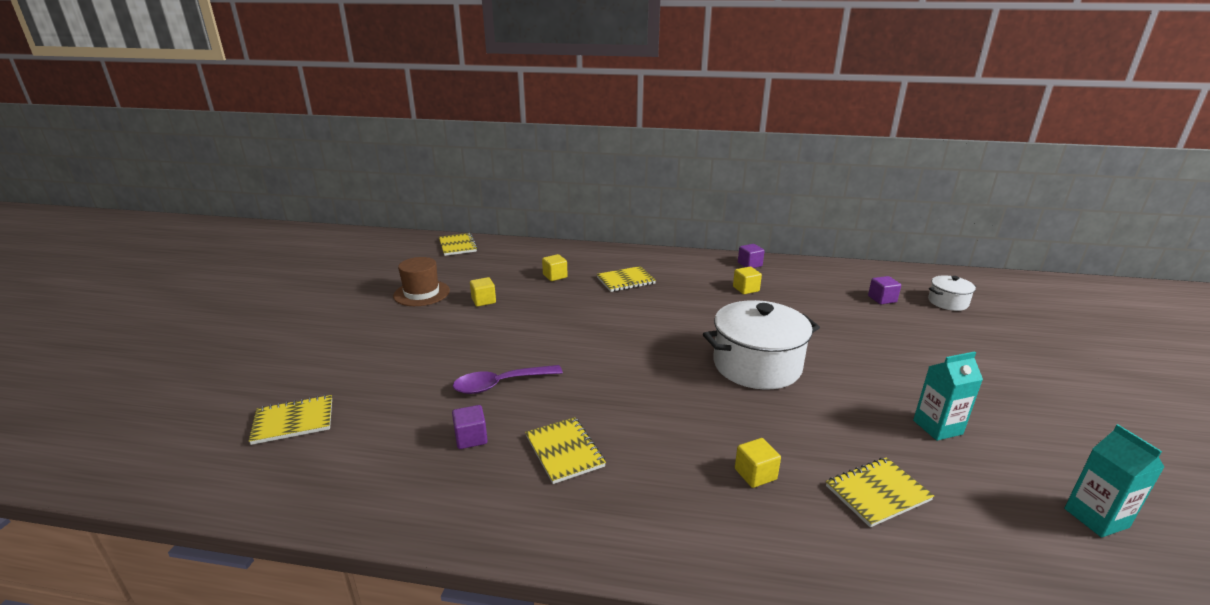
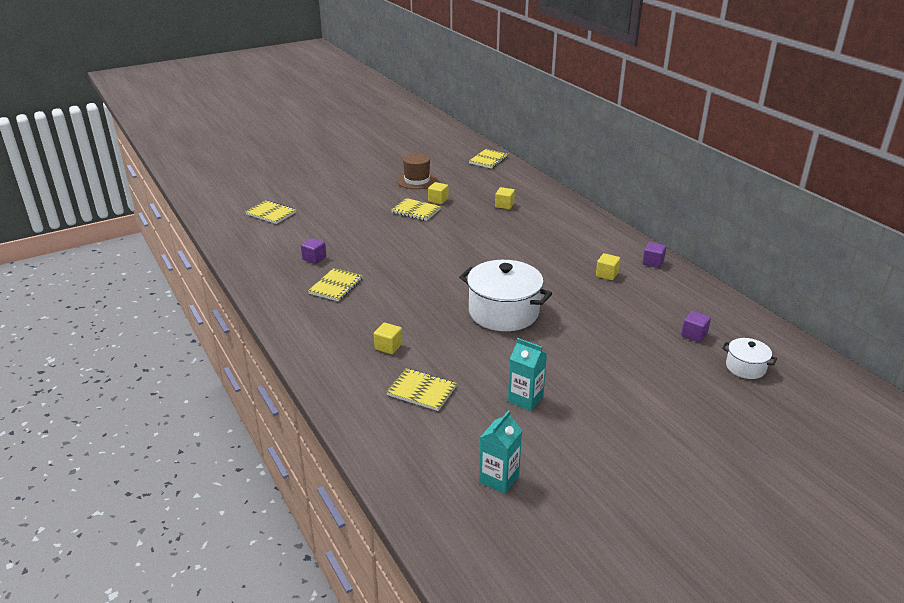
camera: 50 degrees right, 5 degrees up
(500, 384) = (365, 245): purple spoon -> none
(626, 281) = (540, 229): yellow notebook -> yellow notebook (416, 211)

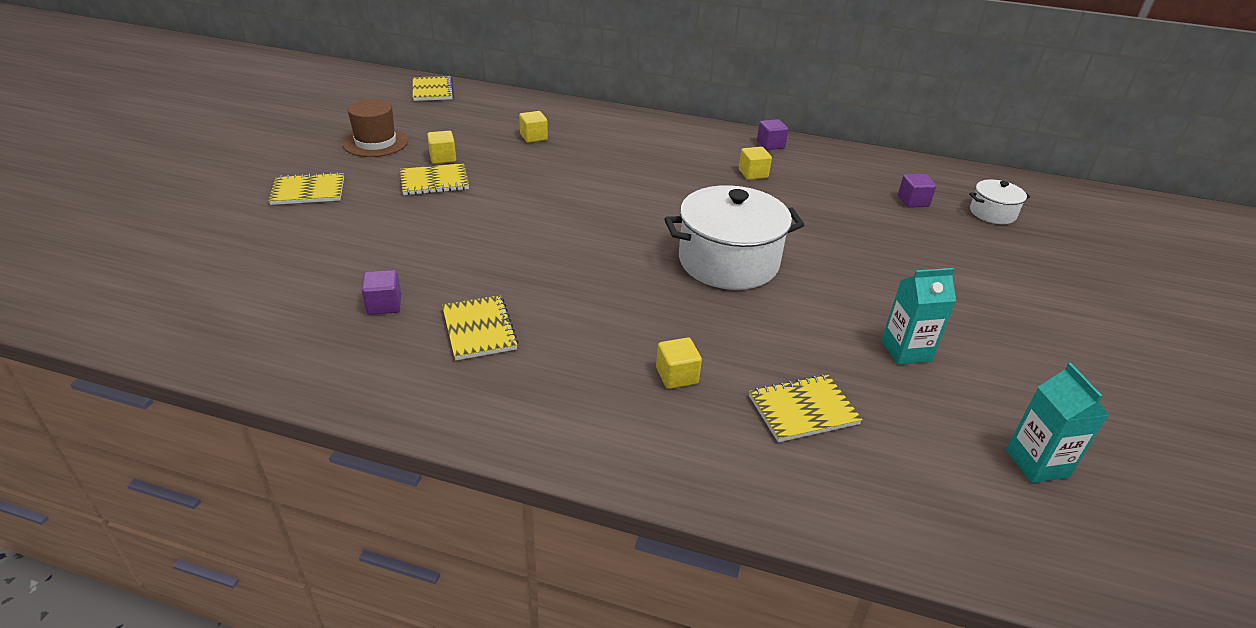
camera: 45 degrees left, 5 degrees up
(271, 213) = (204, 267): yellow notebook -> yellow notebook (308, 191)

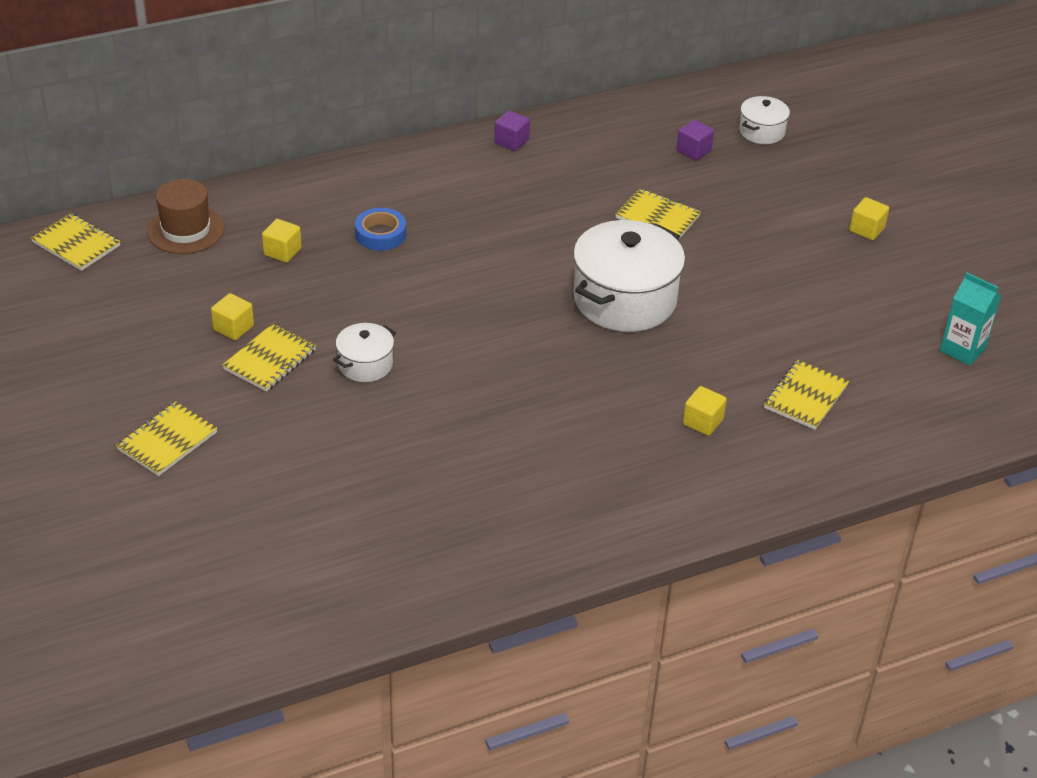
camera: 40 degrees left, 5 degrees up
(375, 143) = (134, 348): brown hat -> brown hat (185, 230)
(384, 305) = (421, 501): purple cube -> none
(479, 329) = (523, 474): yellow notebook -> yellow notebook (657, 217)
(485, 211) = (365, 364): none -> white pot
(607, 153) = (380, 234): none -> blue tape
(753, 174) = (537, 188): yellow cube -> yellow cube (866, 229)
(906, 351) = (821, 308): turquoise carton -> none

